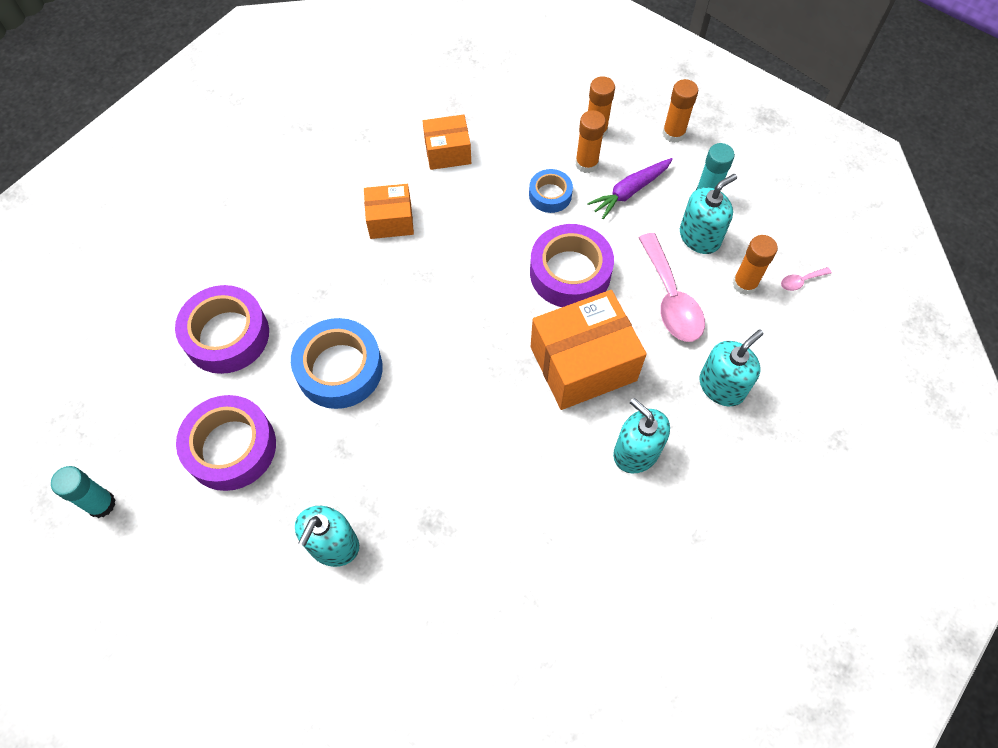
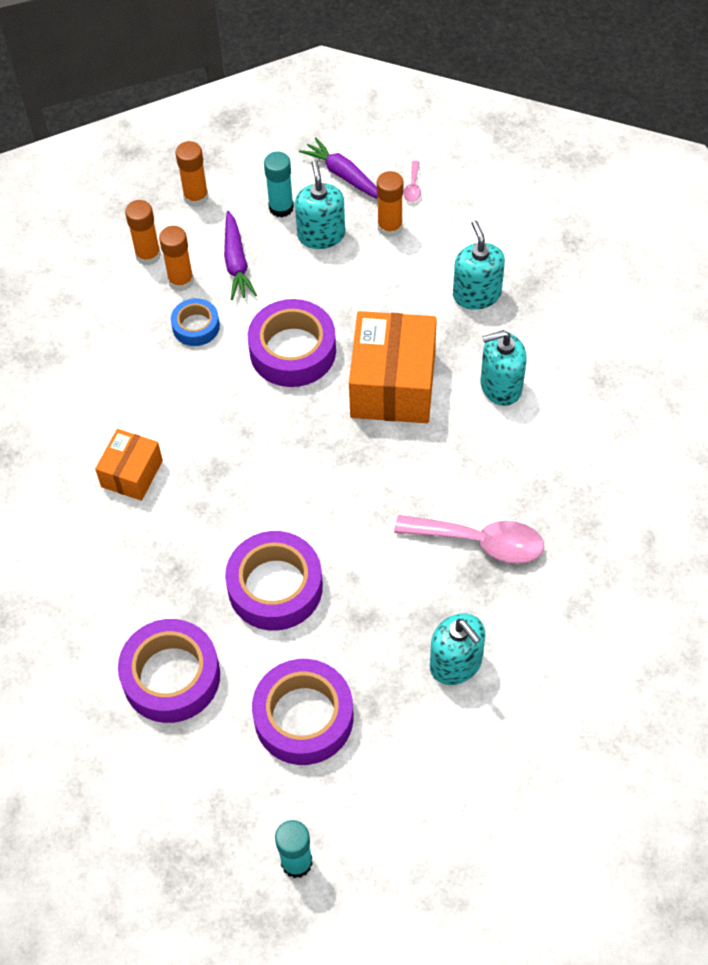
camera: 60 degrees left, 5 degrees down
(339, 369) = (275, 587): blue tape -> purple tape
(447, 152) = (83, 389): orange box -> none
(671, 299) = (370, 288): pink spoon -> pink spoon (480, 542)
(773, 225) = (344, 176): none -> purple carrot

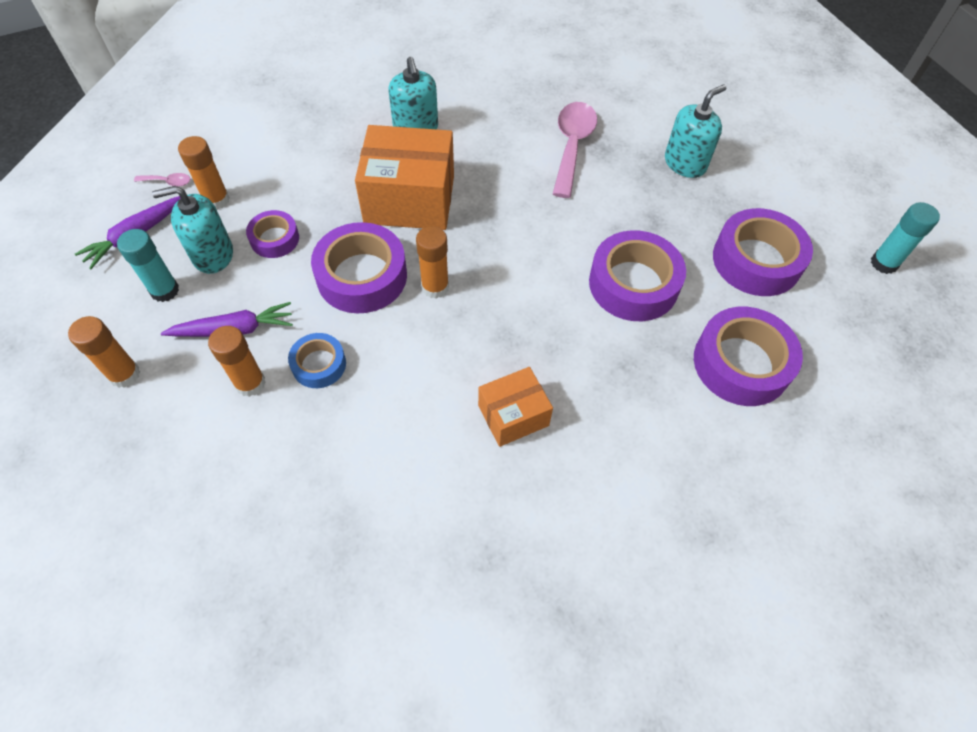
camera: 95 degrees left, 0 degrees up
(132, 474) = (513, 415): orange box -> orange box turned 45 degrees counterclockwise
(148, 255) = (203, 421): orange glue stick -> orange glue stick (435, 287)
(340, 278) = (274, 239): none -> purple tape
(477, 294) = (312, 140): turquoise soap dispenser -> none

